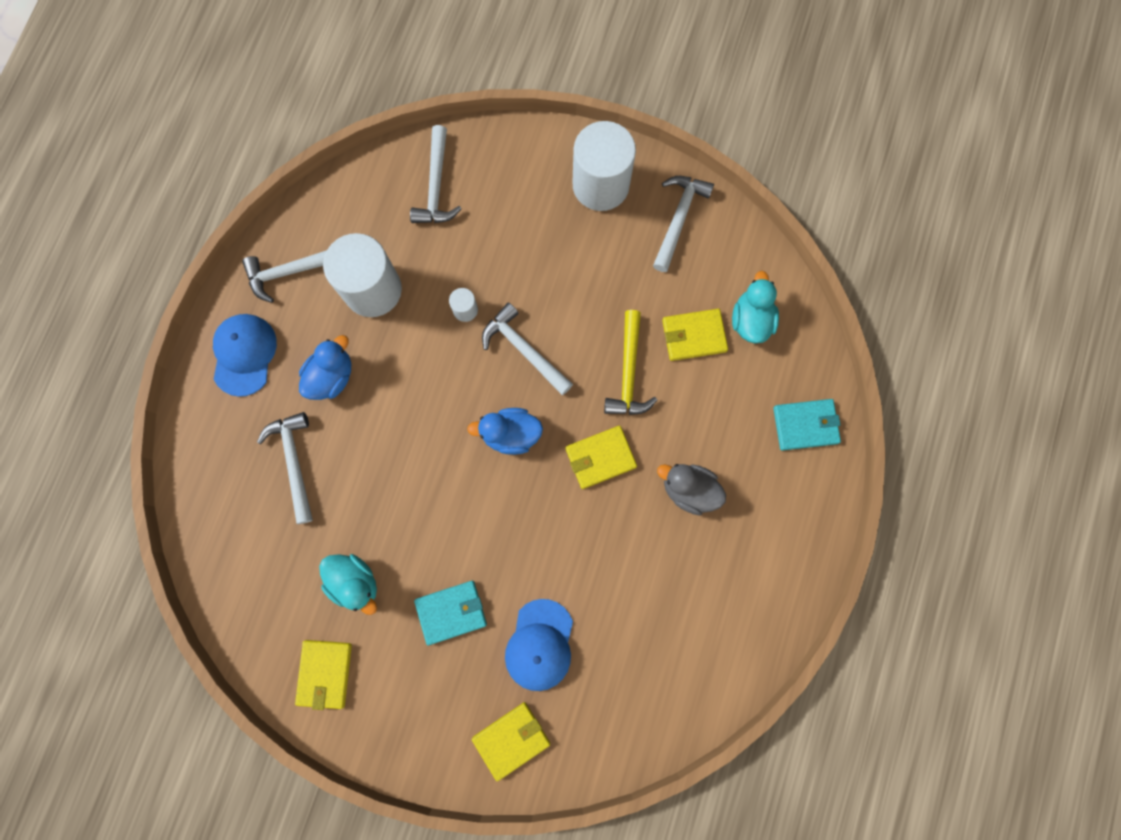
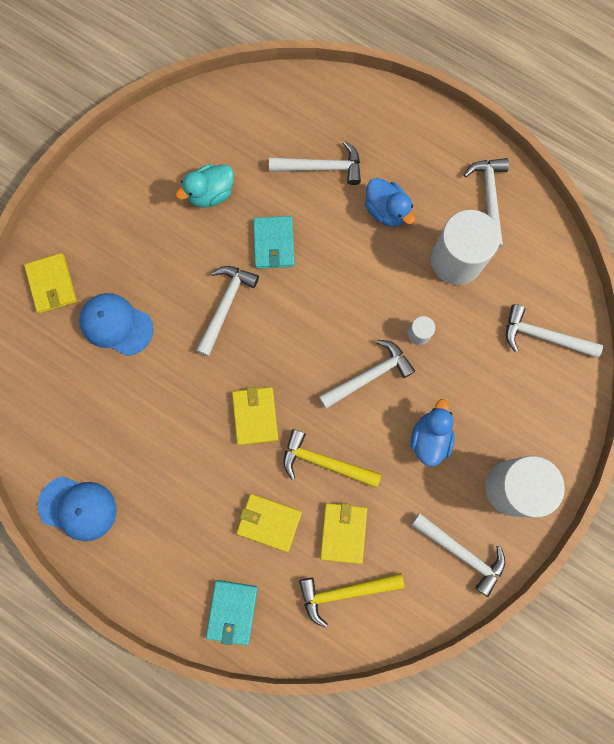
camera: 105 degrees right, 0 degrees up
(244, 354) = (423, 146): blue cap -> blue cap (78, 508)
(325, 673) = (147, 157): yellow wallet -> yellow wallet (269, 522)
(451, 612) = (164, 262): turquoise wallet -> turquoise wallet (274, 244)
(486, 525) = (225, 305): none -> white hammer
(510, 434) = (297, 345): blue duck -> blue duck (430, 438)
(689, 490) = (205, 485): grey duck -> none
(751, 320) = (344, 592): turquoise duck -> yellow hammer

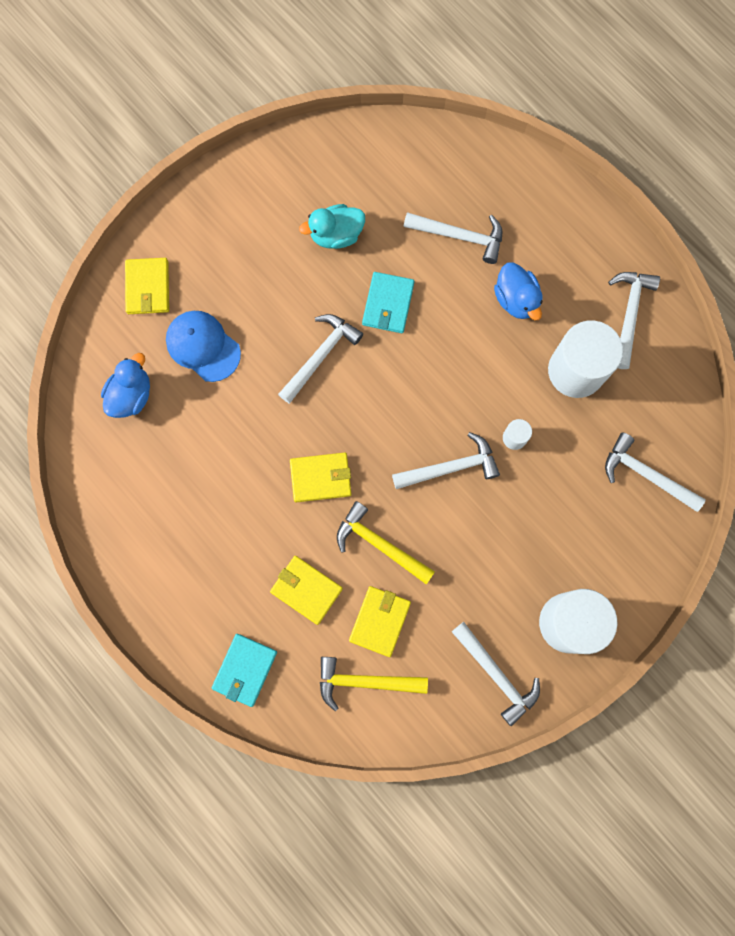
camera: 15 degrees right, 0 degrees up
(78, 508) = (116, 523): blue cap -> none
(255, 416) = (321, 478): yellow wallet -> yellow wallet turned 75 degrees clockwise
(430, 438) = (496, 548): blue duck -> blue duck (131, 395)

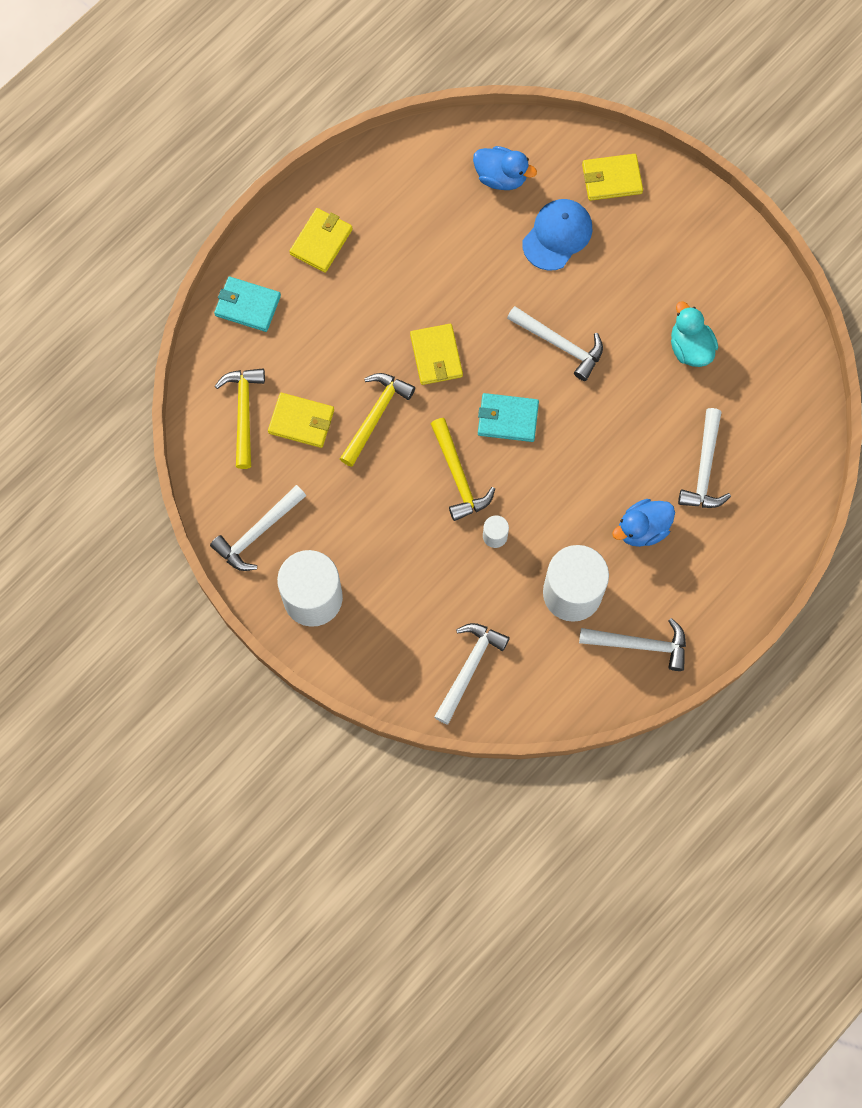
camera: 85 degrees right, 5 degrees down
(306, 590) = (326, 352): yellow wallet -> yellow wallet (321, 241)
(388, 304) = (622, 404): turquoise wallet -> turquoise wallet (507, 419)
(451, 467) = (458, 476): white hammer -> yellow hammer

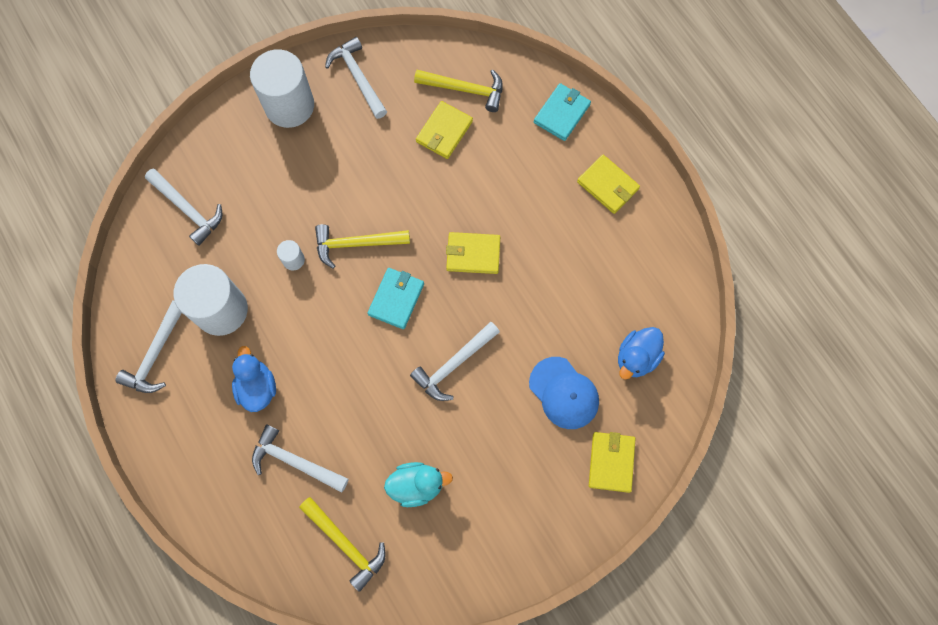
camera: 105 degrees right, 0 degrees up
(375, 415) = (432, 191): yellow hammer -> yellow hammer (346, 544)

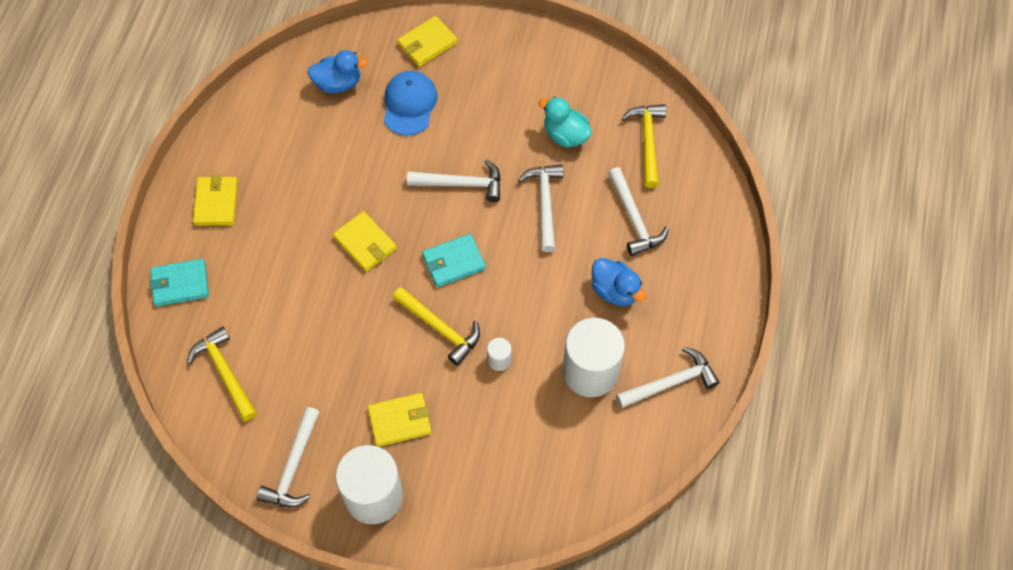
camera: 135 degrees left, 10 degrees down
(188, 209) = (543, 480): white hammer -> white hammer (544, 203)
(257, 387) = (615, 291): blue duck -> blue duck turned 75 degrees counterclockwise
(444, 132) = (280, 353): yellow wallet -> yellow wallet (400, 421)

